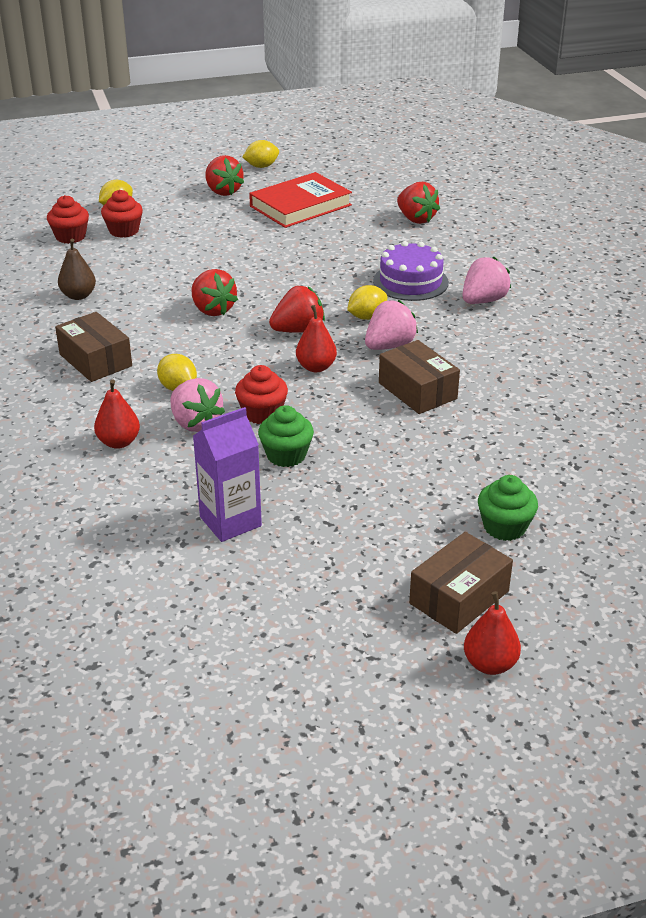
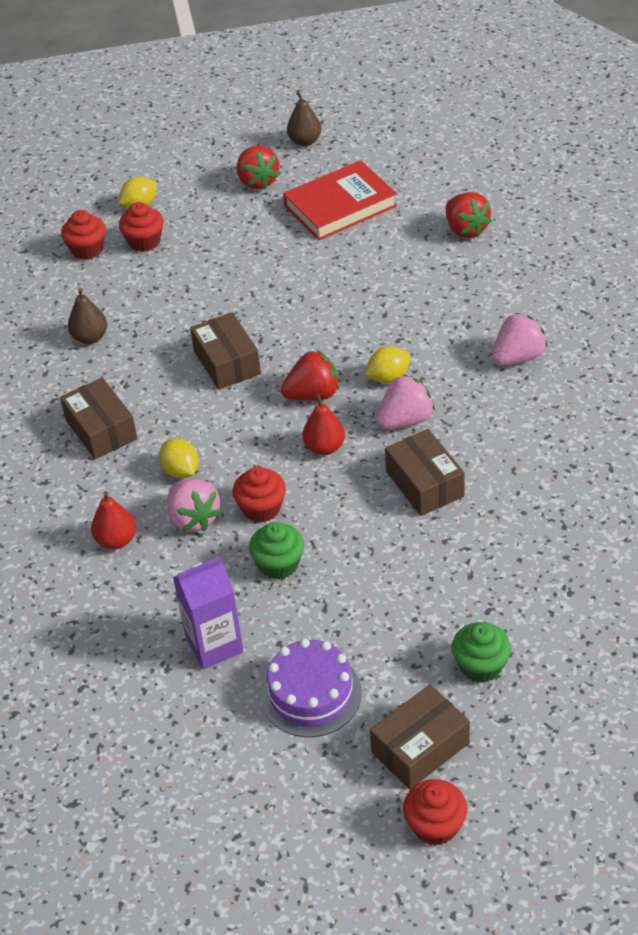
camera: 10 degrees right, 10 degrees up
(212, 310) = (227, 362): red strawberry -> brown box
(261, 166) = (305, 141): yellow lemon -> brown pear
(410, 282) = (443, 327): purple cake -> purple cake (311, 694)
(490, 664) = (435, 825): red pear -> red cupcake

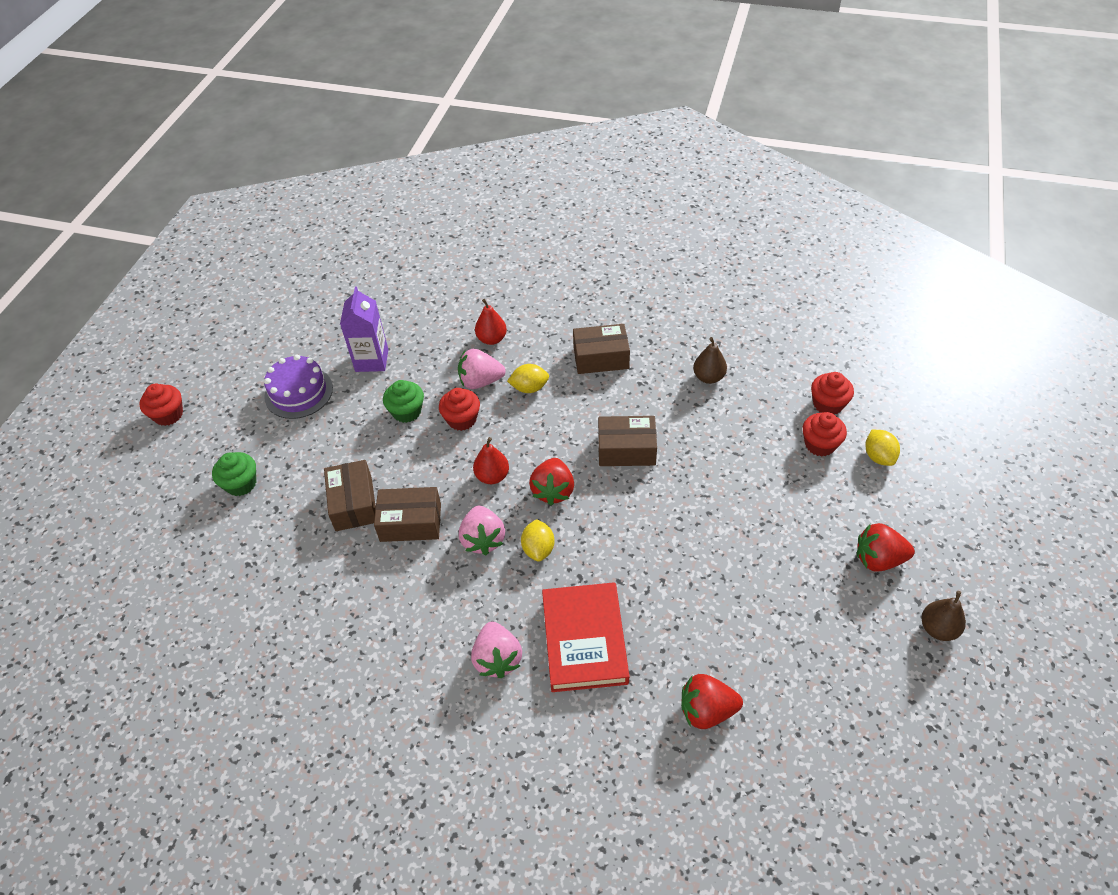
camera: 115 degrees right, 5 degrees up
(340, 206) = (803, 613): red book -> red book (584, 640)
(420, 747) = (218, 428): brown box -> brown box (354, 503)

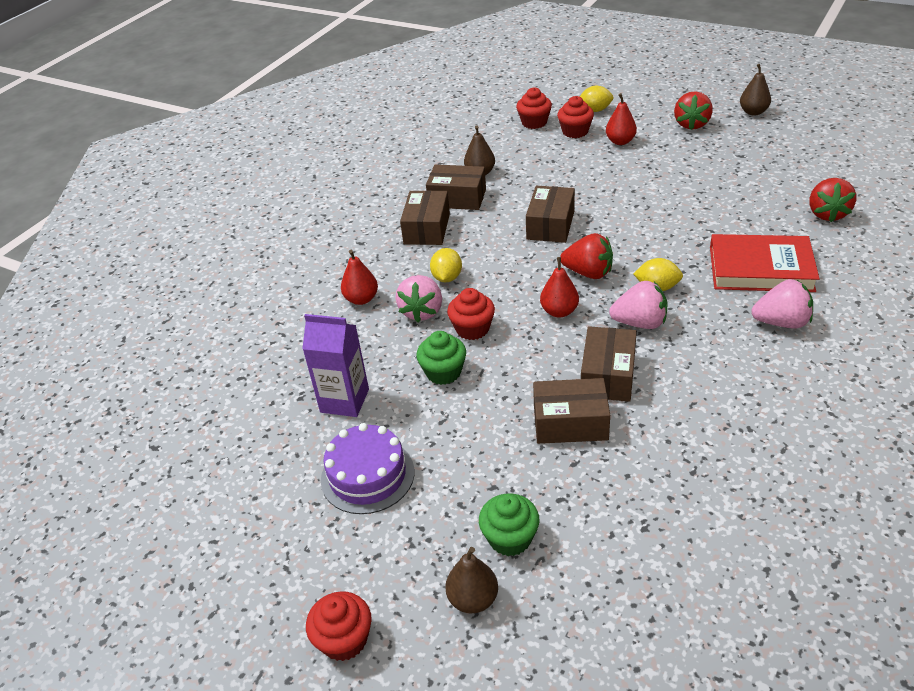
camera: 75 degrees left, 10 degrees down
(192, 472) = (473, 599): none -> brown pear
(657, 369) = (457, 198): none -> brown box
(811, 490) = (620, 141): none -> red pear

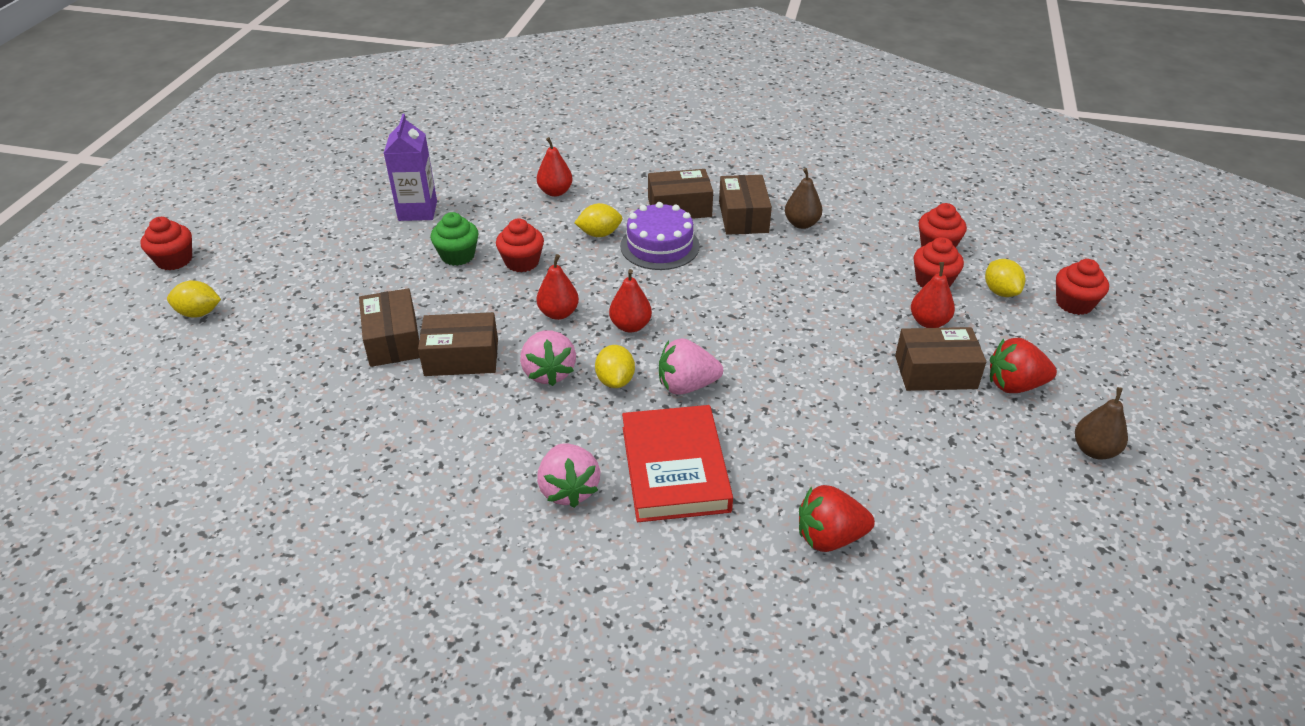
camera: 70 degrees right, 0 degrees up
(367, 475) = (331, 239): purple cake -> purple cake (659, 246)
(422, 311) = (543, 228): pink strawberry -> pink strawberry (686, 385)
(473, 599) = (199, 313): brown pear -> yellow lemon
(510, 538) = (257, 323): green cupcake -> none
(550, 225) = (713, 288): brown box -> brown box (935, 372)
(588, 273) = (630, 326): red strawberry -> red pear
(615, 89) = (1074, 303): none -> red cupcake

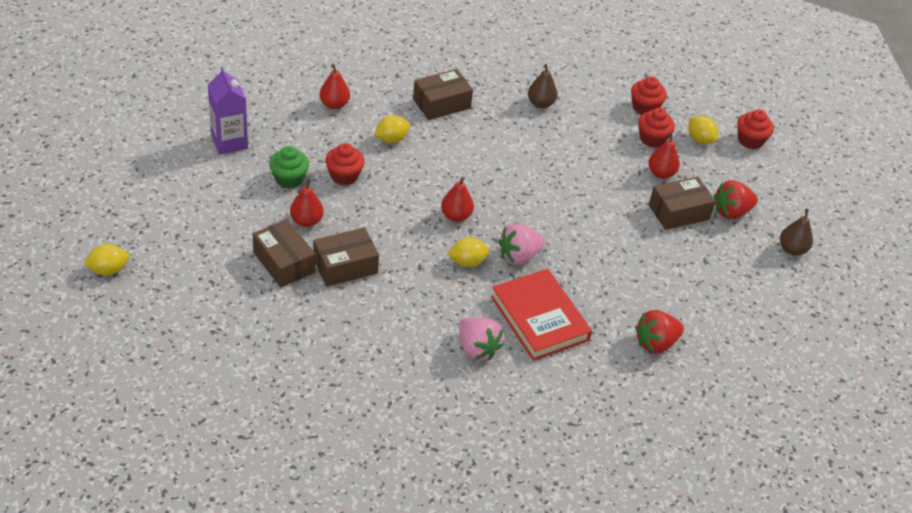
camera: 25 degrees left, 5 degrees up
(174, 260) = (49, 226): red cupcake -> none
(549, 372) = (416, 265): pink strawberry -> none
(558, 313) = (397, 215): red pear -> red pear (306, 221)
(615, 380) = (467, 262): yellow lemon -> yellow lemon turned 75 degrees counterclockwise
(659, 246) = (443, 142): purple cake -> none
(743, 217) = (494, 104): brown box -> none

